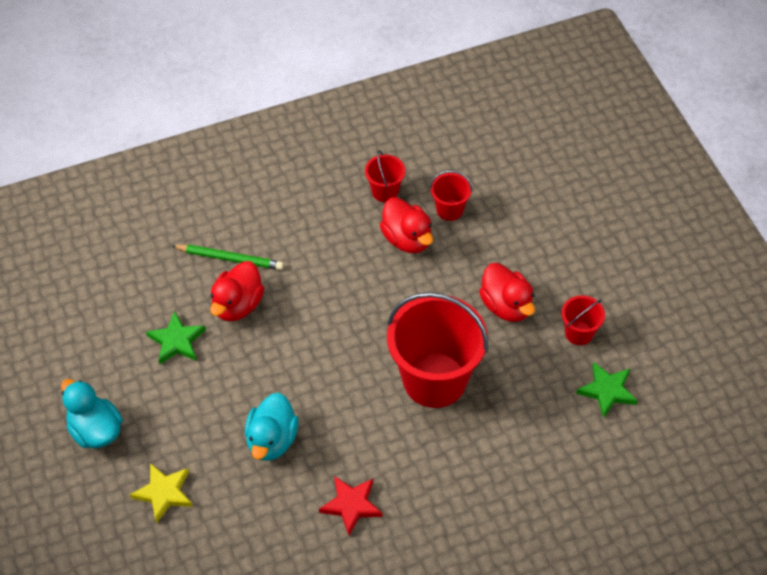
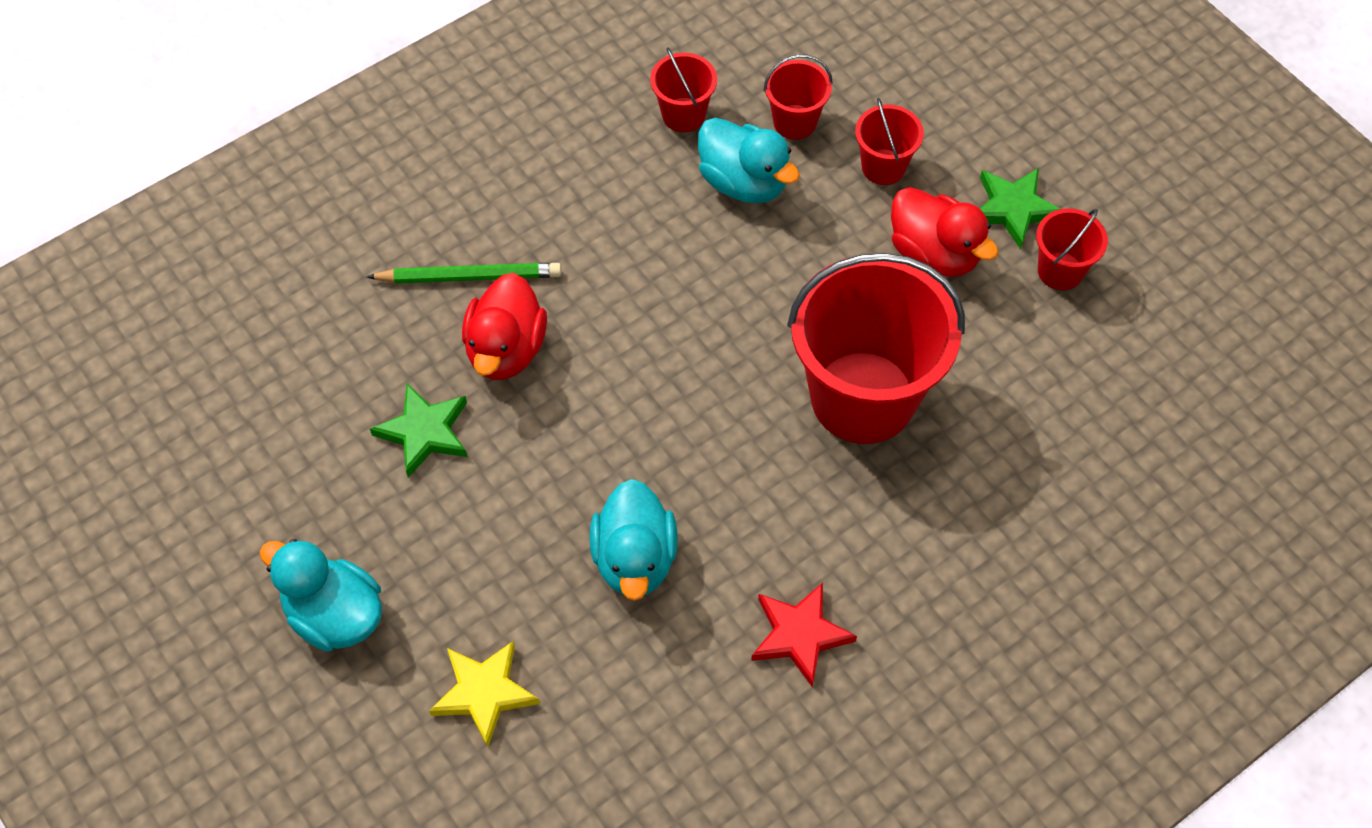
camera: 15 degrees left, 5 degrees up
(407, 239) = (744, 182): red duck -> turquoise duck
(493, 248) = (883, 167): none -> red bucket
(607, 391) = (1135, 351): green star -> green star (1013, 208)

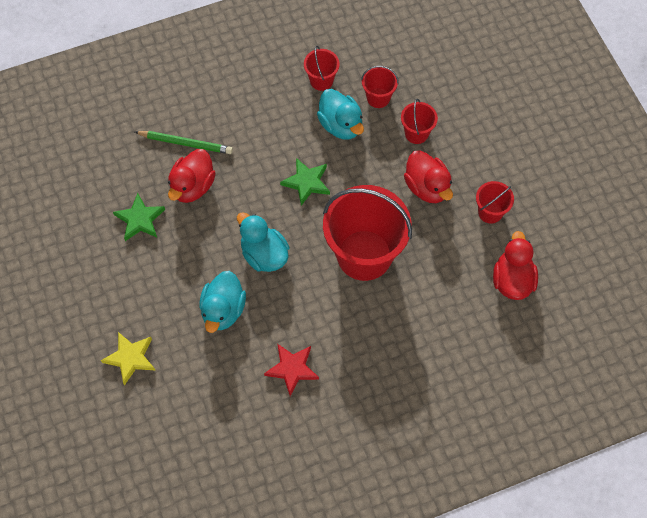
camera: 15 degrees right, 5 degrees up
(334, 615) = (70, 301): turquoise duck -> turquoise duck (264, 254)
(1013, 208) = (477, 172): green star -> green star (306, 182)
(1141, 378) = (512, 280): none -> red duck

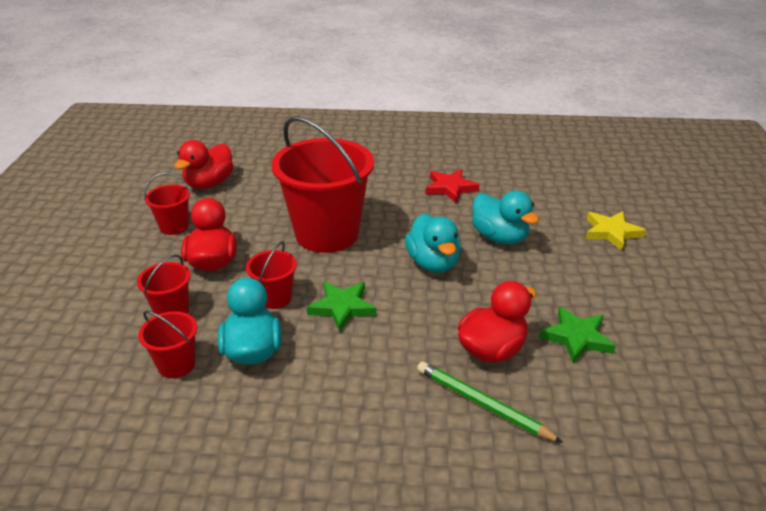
camera: 155 degrees left, 30 degrees down
(223, 310) = (499, 237): turquoise duck -> turquoise duck turned 105 degrees clockwise
(321, 80) = (231, 416): red bucket -> red bucket (275, 298)

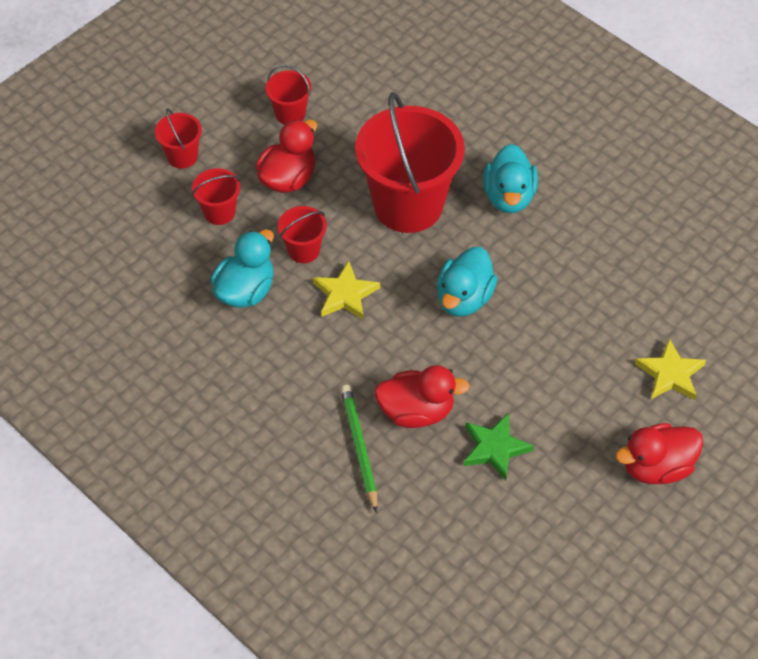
camera: 40 degrees right, 20 degrees up
(176, 365) = (186, 267): red bucket -> red bucket (182, 156)
(209, 184) = (362, 72): red duck -> red duck (656, 467)
(342, 307) = (345, 294): green star -> yellow star
(450, 188) = (581, 219): red star -> none
(499, 237) = (556, 309): turquoise duck -> turquoise duck (509, 196)

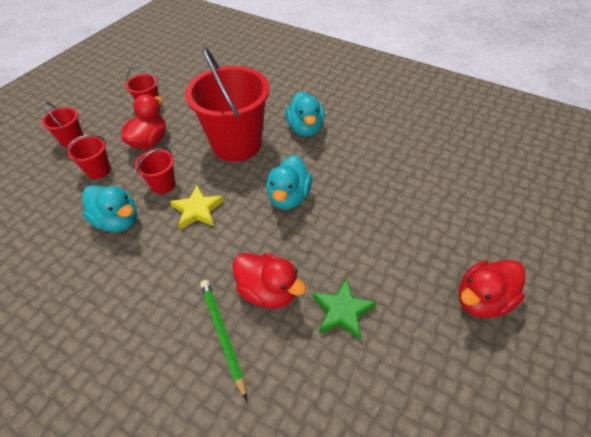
camera: 10 degrees left, 5 degrees down
(245, 291) = (118, 221): turquoise duck -> turquoise duck turned 105 degrees clockwise
(416, 411) = (268, 291): red duck -> red duck turned 45 degrees clockwise
(670, 374) = (460, 223): yellow star -> none

